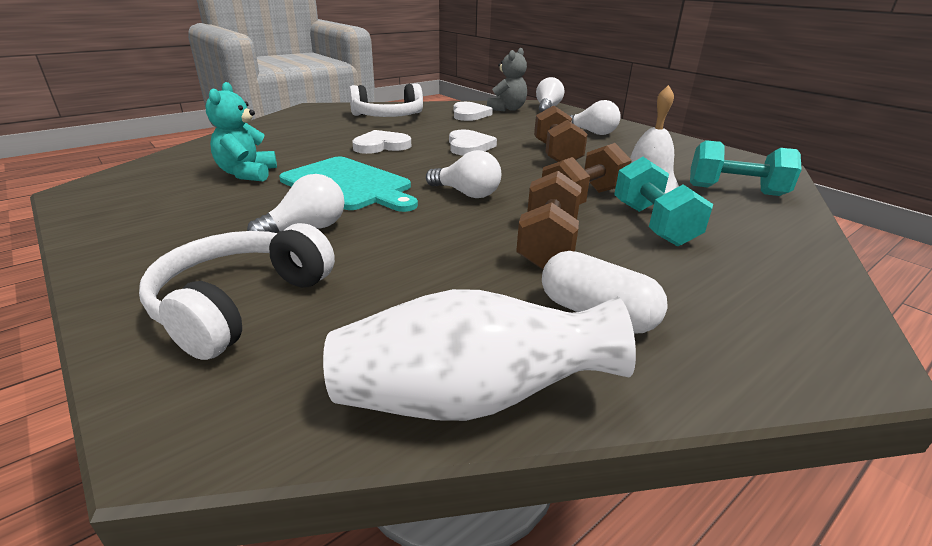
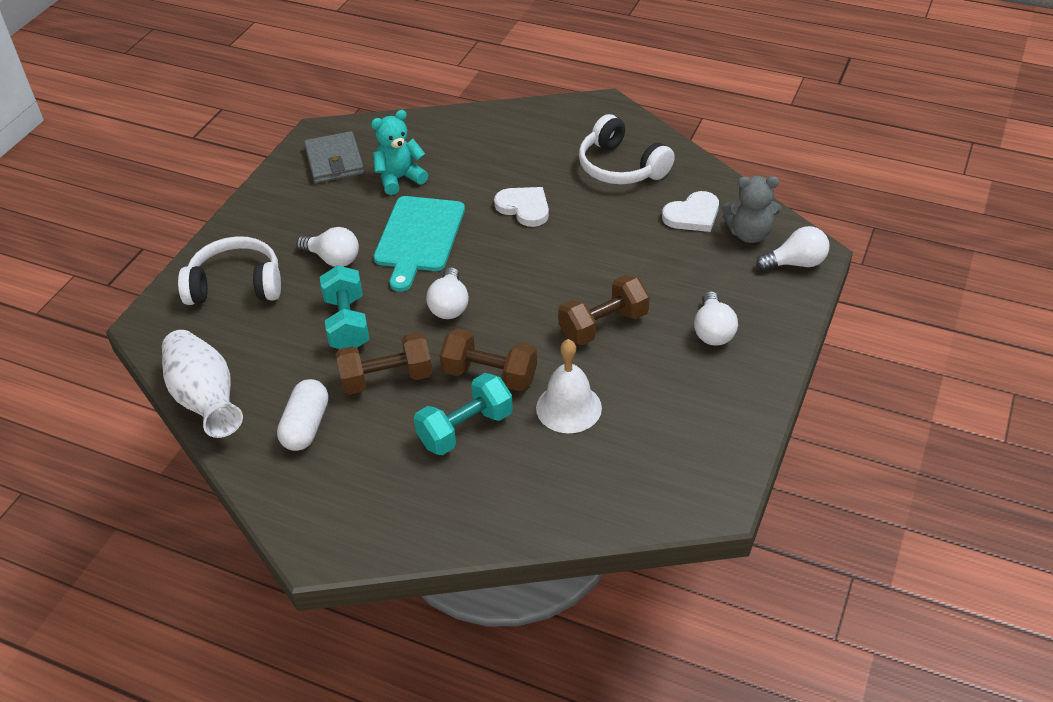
camera: 65 degrees right, 15 degrees up
(148, 193) = (334, 161): none -> grey wallet
(469, 146) = (574, 260): white heart -> none
(735, 190) = (597, 475): turquoise dumbbell -> turquoise dumbbell (347, 323)

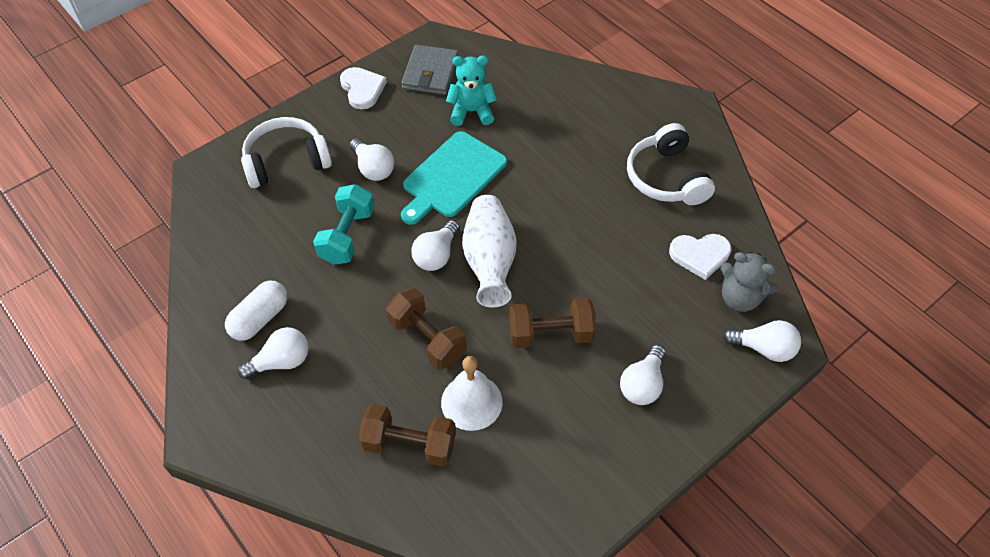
camera: 25 degrees right, 10 degrees up
(205, 399) = (203, 258): white vase -> white vase (489, 262)
(236, 285) = (286, 161): white headphones -> white headphones turned 45 degrees counterclockwise
(355, 453) = (281, 361): none -> white light bulb
(386, 379) = (345, 303): brown dumbbell -> brown dumbbell (409, 444)
(465, 429) = (377, 381): turquoise dumbbell -> none
(524, 208) = (556, 184): white heart -> white heart (362, 89)

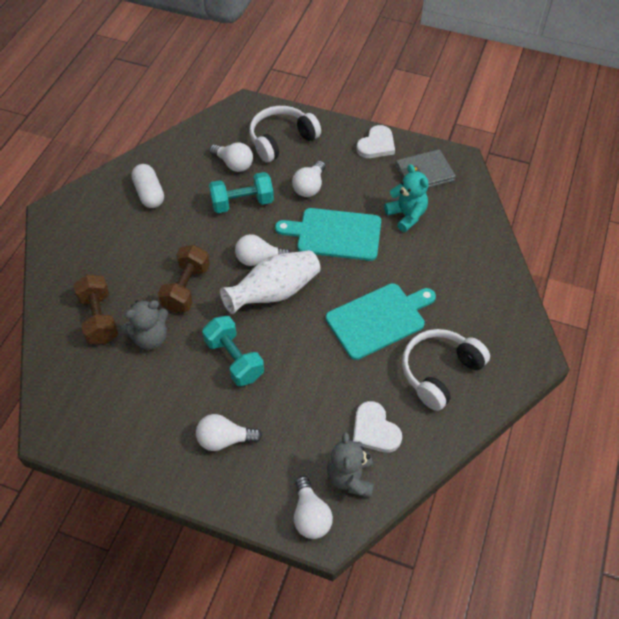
camera: 60 degrees right, 0 degrees up
(260, 318) = (149, 194): white capsule -> white capsule turned 60 degrees clockwise
(281, 361) = (124, 221): white light bulb -> white light bulb (234, 164)
(286, 161) = (281, 140): white headphones -> white headphones turned 75 degrees counterclockwise
(471, 402) = (150, 338): white bell -> grey teddy bear
(550, 334) = (234, 359): brown dumbbell -> turquoise dumbbell
(579, 193) = (378, 319): none -> turquoise cutting board

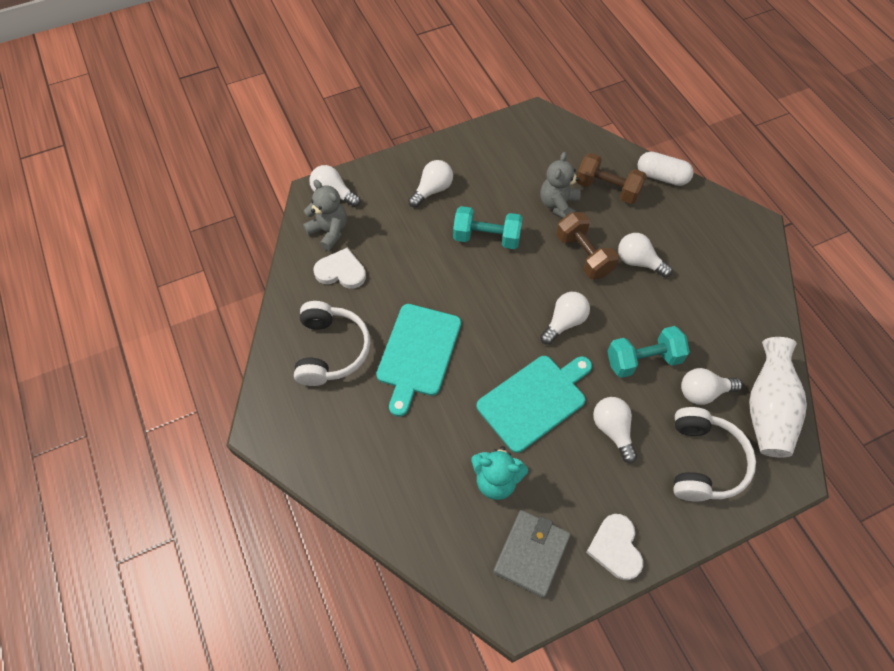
camera: 135 degrees right, 5 degrees up
(149, 194) = (720, 301): white capsule -> white capsule (661, 177)
(159, 254) = (638, 262): none -> white light bulb
(242, 203) = (643, 360): turquoise dumbbell -> turquoise dumbbell turned 45 degrees clockwise
(274, 292) = (519, 306): white vase -> white vase (767, 409)

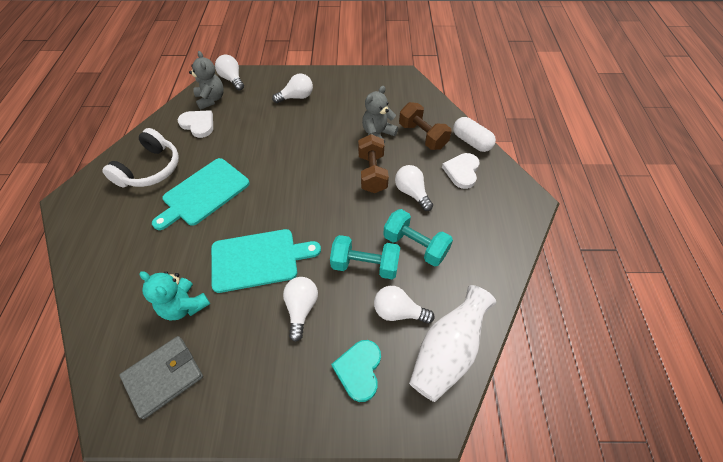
camera: 25 degrees right, 5 degrees down
(486, 238) = (310, 137): turquoise dumbbell -> turquoise dumbbell (415, 246)
(564, 322) = (323, 213): white light bulb -> none
(615, 548) = (232, 407): white heart -> white heart (462, 171)
(703, 461) = (359, 370): white headphones -> turquoise heart

